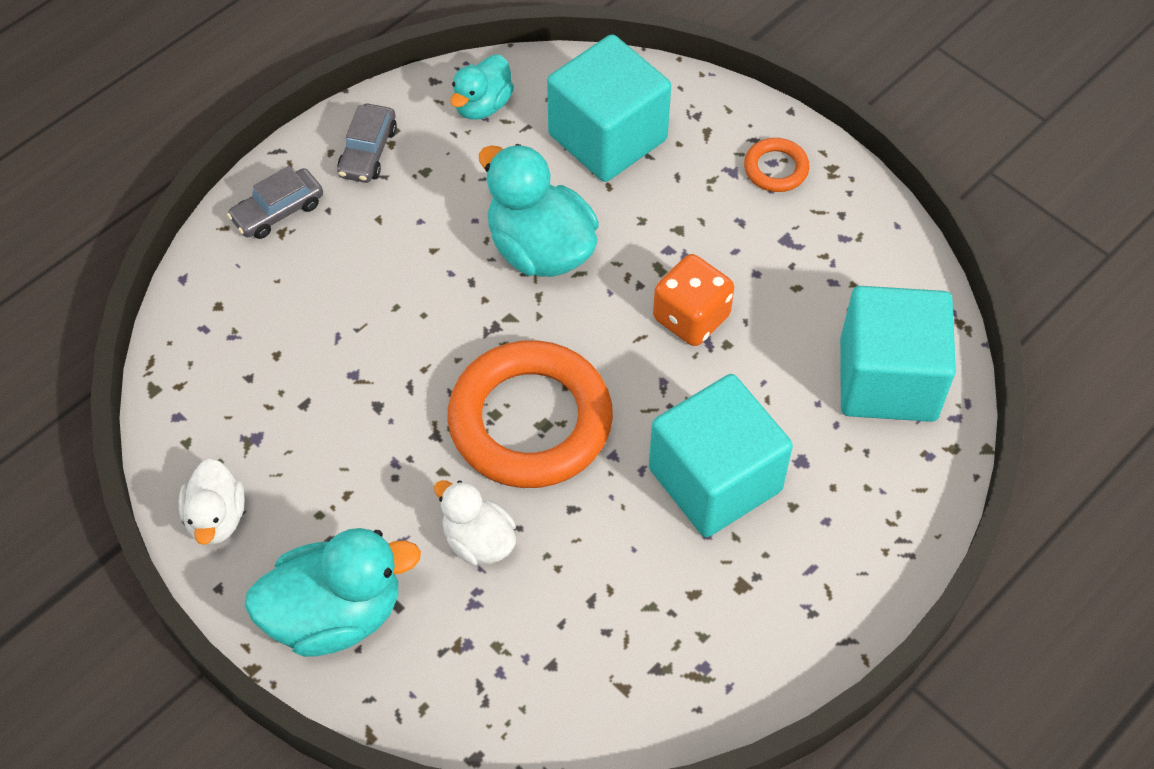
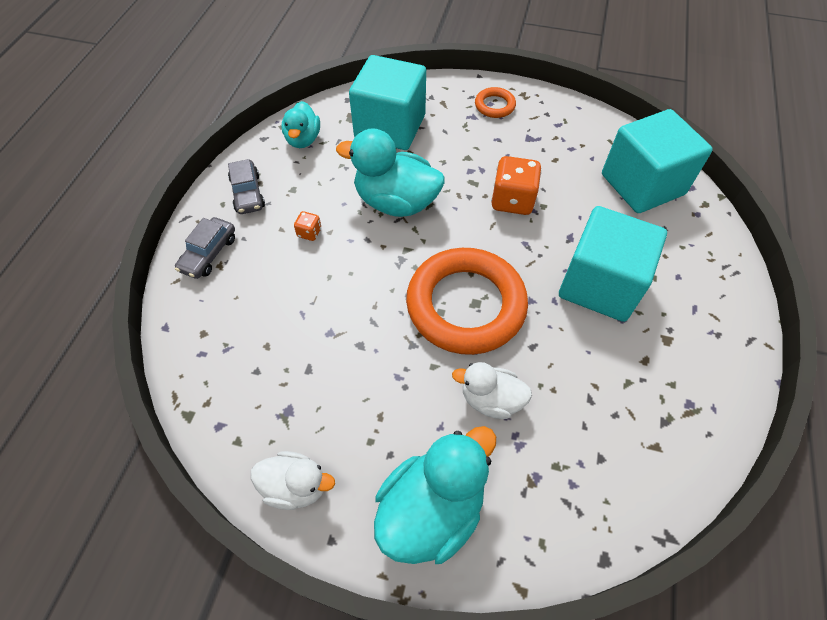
camera: 30 degrees left, 0 degrees up
(216, 518) = (296, 486): white duck -> white duck turned 45 degrees counterclockwise
(408, 240) = (309, 233): none -> orange dice

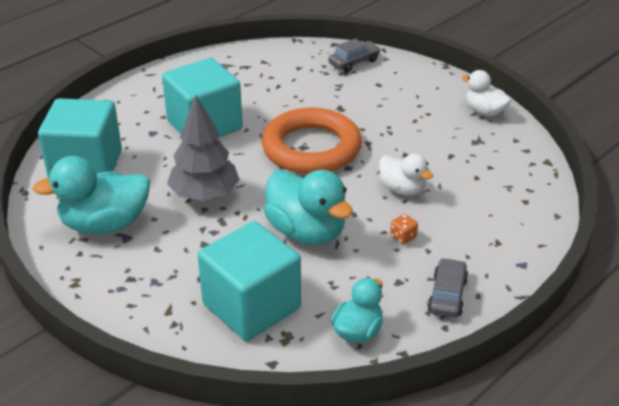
camera: 150 degrees left, 20 degrees down
(209, 254) = (505, 254): grey car -> grey car (354, 62)
(431, 509) = (409, 81): turquoise duck -> turquoise duck (105, 224)
(491, 400) = (338, 104): white duck -> white duck (402, 189)
(494, 105) = (119, 283): orange ring -> none
(512, 200) = (204, 195): orange dice -> grey tree

